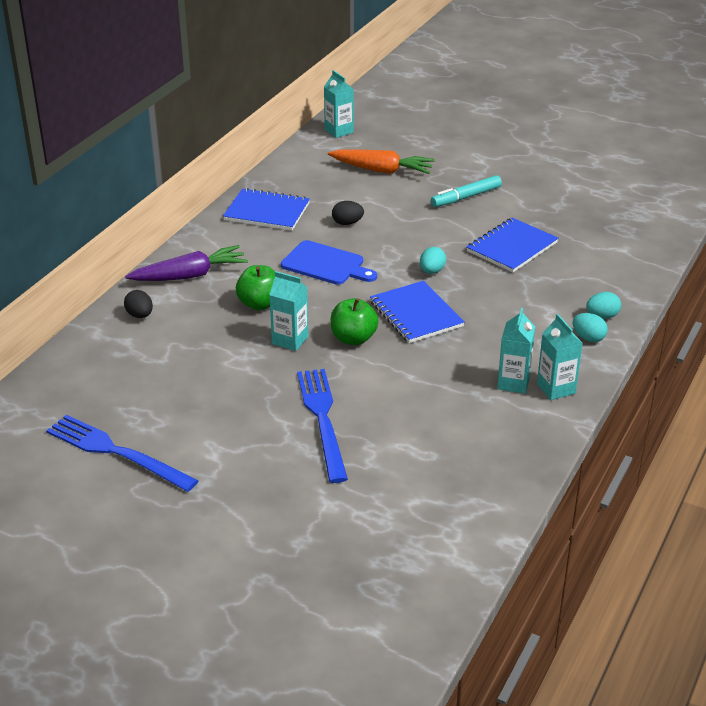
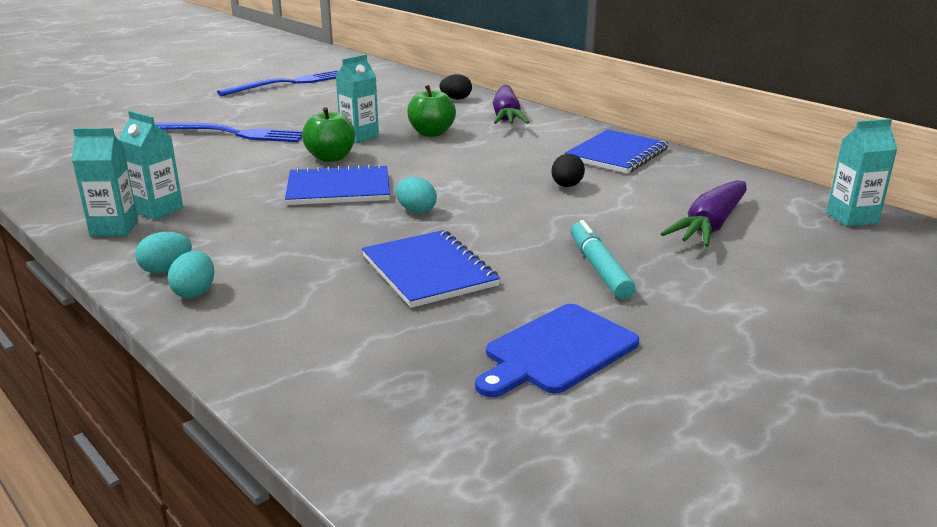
camera: 110 degrees right, 10 degrees down
(326, 264) = (480, 165): blue cutting board -> blue cutting board (557, 351)
(381, 170) = (710, 226): orange carrot -> purple carrot

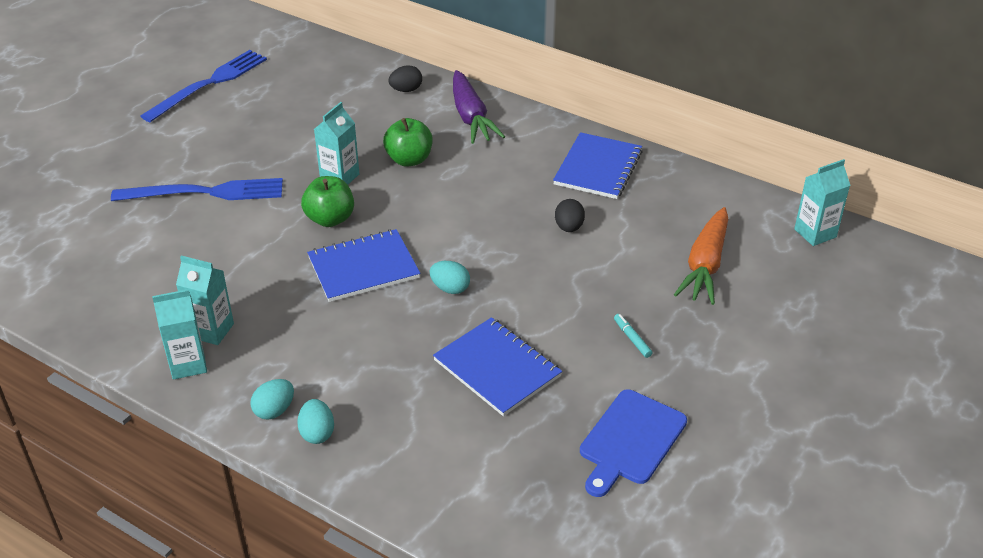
camera: 15 degrees left, 15 degrees up
(599, 268) = (632, 339): turquoise marker -> turquoise marker, size x0.53
(710, 226) = (705, 265): purple carrot -> orange carrot

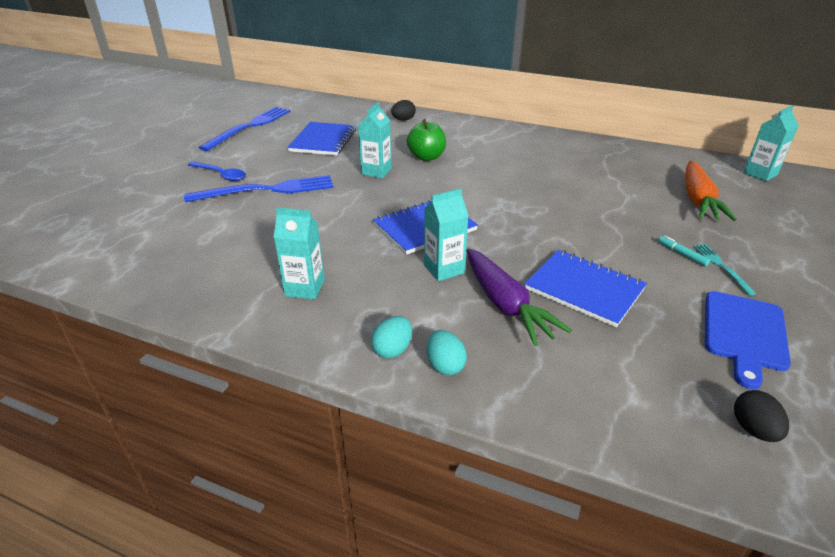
camera: 10 degrees left, 5 degrees down
(159, 163) = (221, 175): none -> blue spoon
(188, 364) = (290, 319): turquoise carton -> turquoise carton (444, 269)
(330, 219) = (380, 198): green apple -> none
(450, 288) = (506, 234): turquoise egg -> none
(471, 117) = (459, 130): purple carrot -> purple carrot (505, 304)
(569, 227) = (576, 186): black egg -> black egg (753, 429)
(598, 168) = (572, 150): blue notebook -> blue notebook (323, 140)
(665, 360) = (721, 267): none -> turquoise fork

